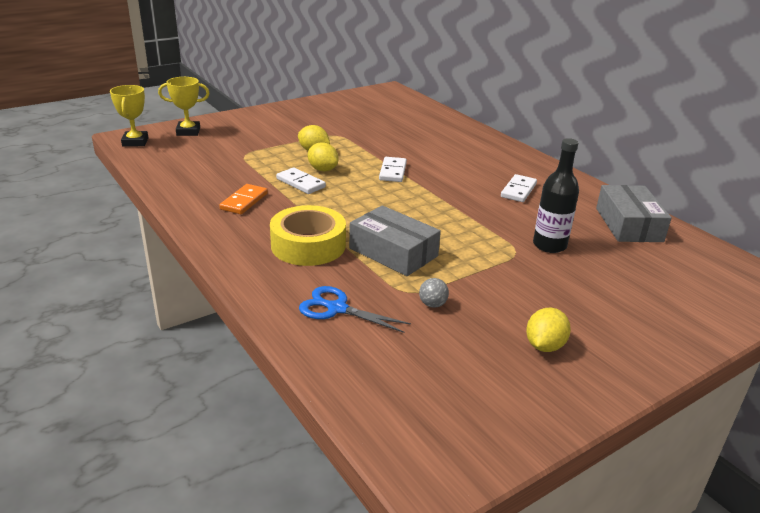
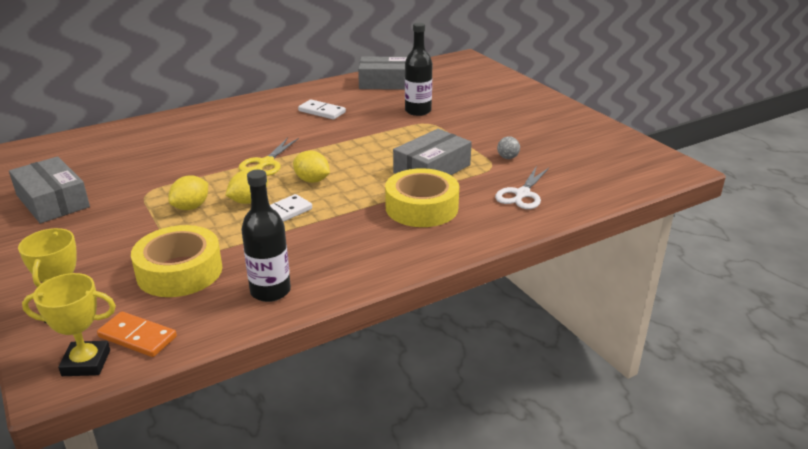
camera: 85 degrees left, 0 degrees up
(188, 185) = (270, 291): none -> black bottle
(224, 155) = (179, 271): none -> yellow tape
(244, 201) = (323, 247): orange domino -> orange domino (137, 337)
(324, 111) = (53, 201): none -> grey box
(337, 309) = (522, 194): blue scissors -> white scissors
(393, 171) = (266, 163): white domino -> yellow scissors
(544, 346) = (546, 127): yellow lemon -> yellow lemon (312, 180)

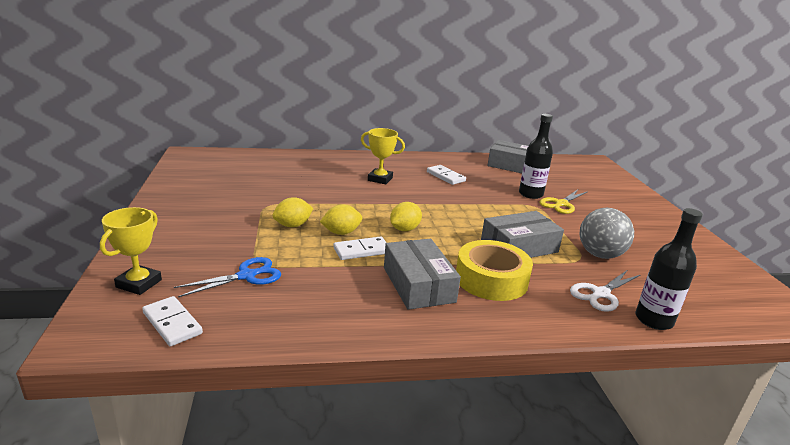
camera: 20 degrees right, 5 degrees down
(53, 201) = (197, 194): grey box -> grey box (418, 284)
(86, 363) = (117, 333): yellow trophy -> yellow trophy (380, 179)
(137, 337) = (172, 323): orange domino -> white domino
(179, 271) = (246, 276): yellow tape -> blue scissors
(266, 163) = (375, 205): yellow scissors -> yellow scissors (561, 204)
(270, 291) = (308, 317): black bottle -> black bottle (653, 320)
(312, 180) = (404, 229): yellow lemon -> yellow lemon turned 75 degrees clockwise
(507, 158) = (600, 255): grey ball -> grey ball, size x2.21

